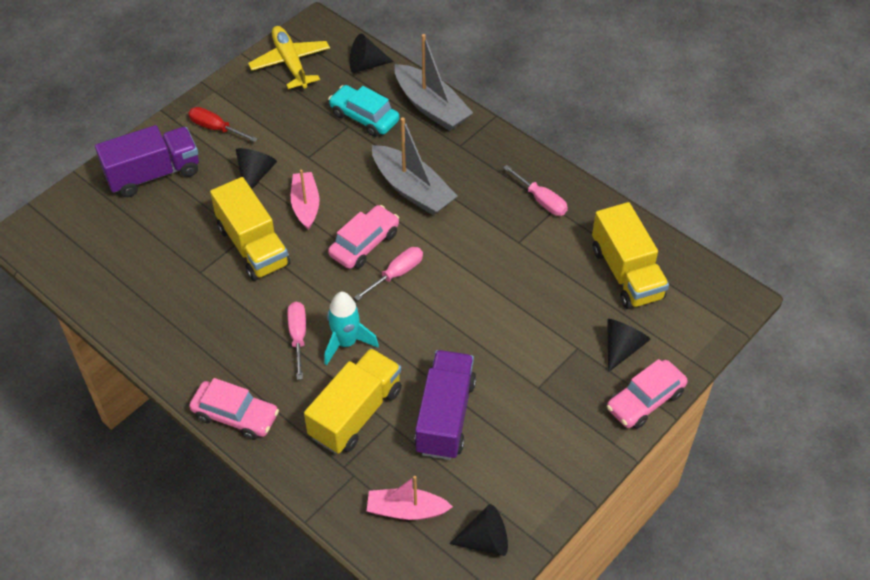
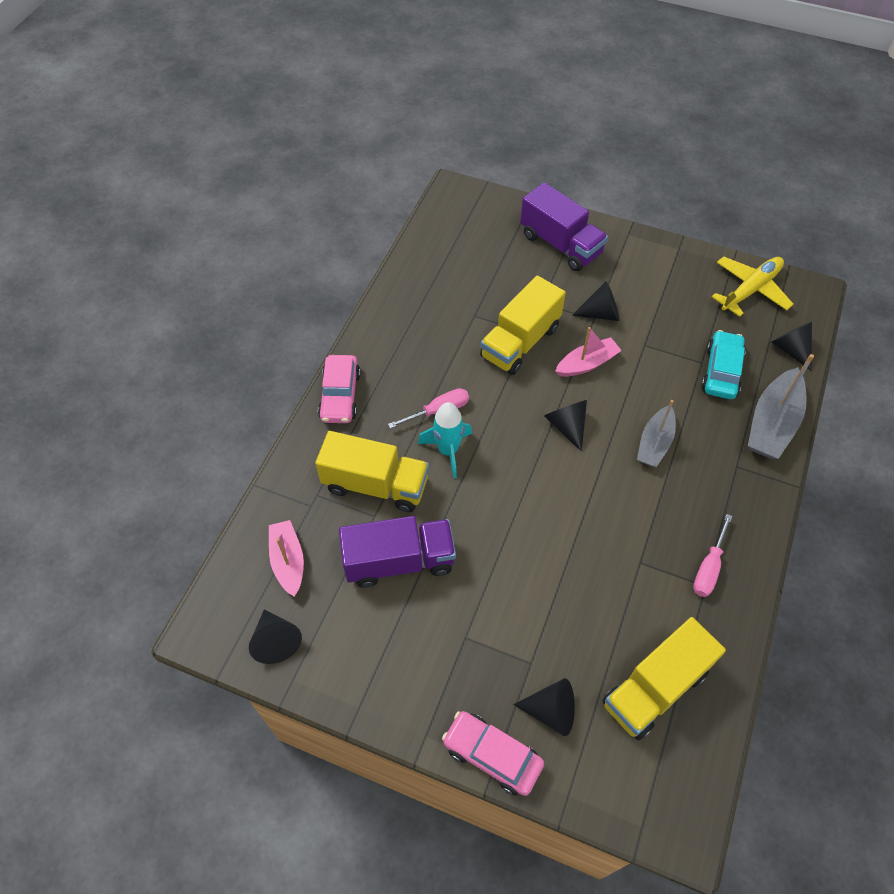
camera: 70 degrees right, 5 degrees up
(216, 128) = (636, 266): red screwdriver -> none
(364, 244) = (566, 426): pink car -> black cone
(396, 274) = (544, 464): pink screwdriver -> none
(412, 189) = (654, 443): grey boat -> grey boat, size x0.65

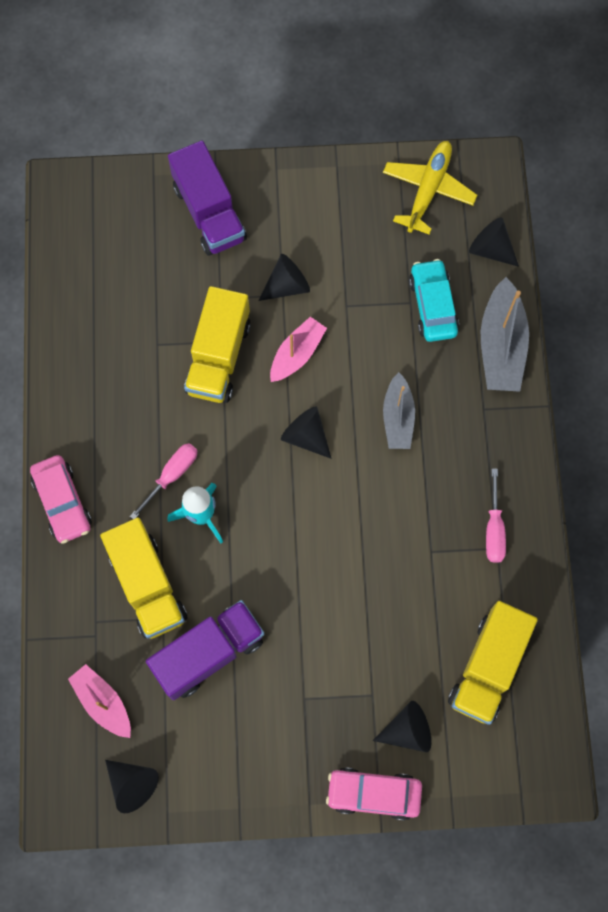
camera: 25 degrees left, 15 degrees up
(375, 485) = (147, 585): yellow truck -> yellow truck turned 75 degrees clockwise
(560, 244) = (209, 213): purple truck -> purple truck turned 45 degrees clockwise

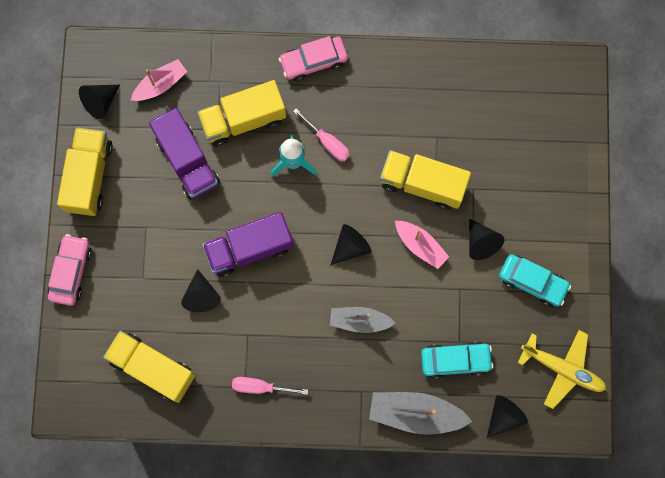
camera: 95 degrees right, 5 degrees up
(209, 213) = (550, 185): purple truck -> purple truck (249, 249)
(240, 786) = (89, 177): none -> yellow truck
(329, 227) = (532, 282): none -> turquoise car
(407, 730) = (113, 302): black cone -> black cone (201, 295)

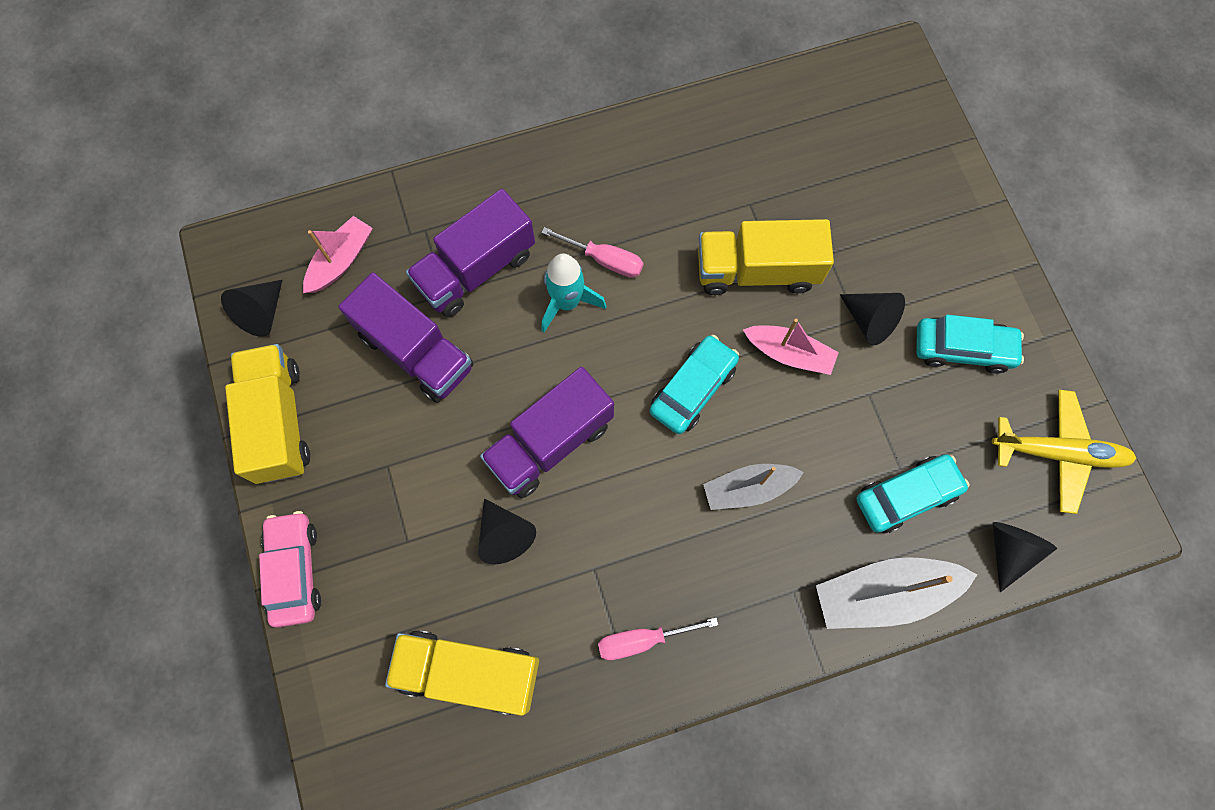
camera: 20 degrees left, 5 degrees down
(243, 120) = (476, 269): yellow truck -> purple truck
(313, 61) = (544, 162): pink car -> none
(350, 246) = (693, 389): black cone -> turquoise car

